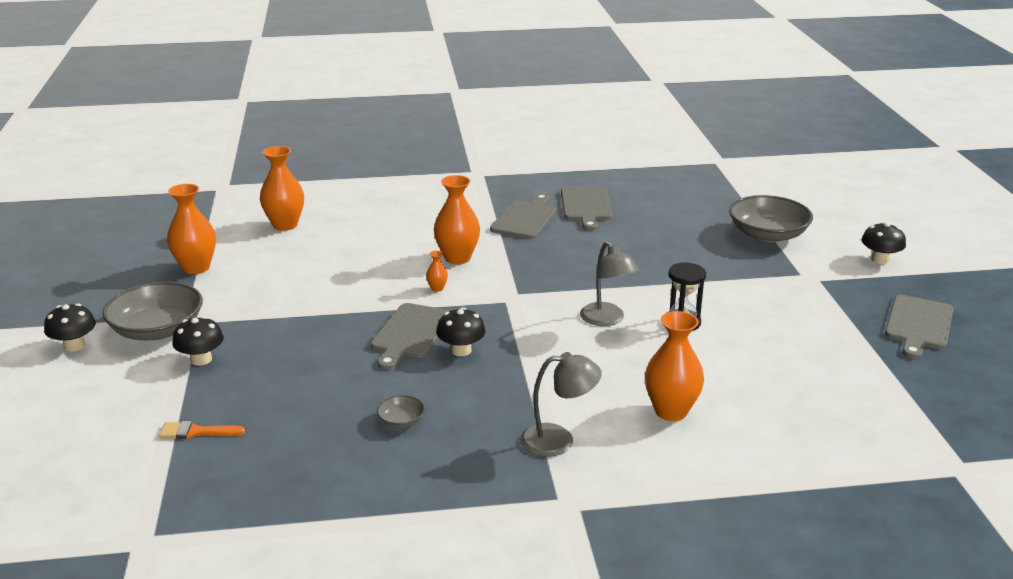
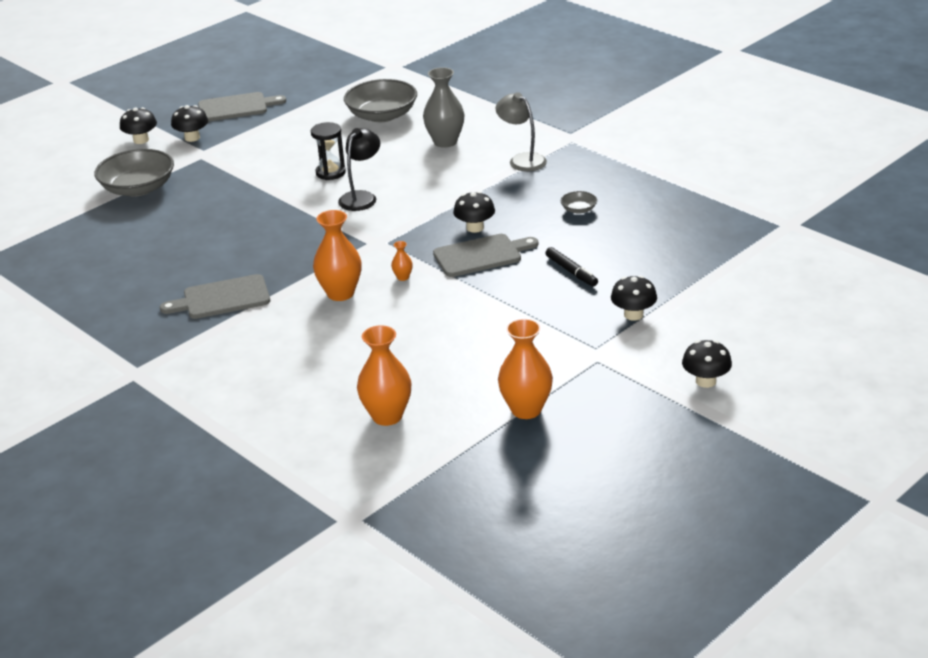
camera: 125 degrees left, 5 degrees up
(157, 330) = (632, 359): grey bowl -> grey bowl (382, 115)
(196, 432) = (697, 266): orange brush -> none
(310, 363) = (571, 271): none -> black marker
(586, 206) = (160, 281): grey cutting board -> none
(607, 320) = (361, 197): grey lamp -> black lamp
(671, 411) = (445, 142): orange vase -> grey vase
(857, 283) = (192, 138): none -> black mushroom

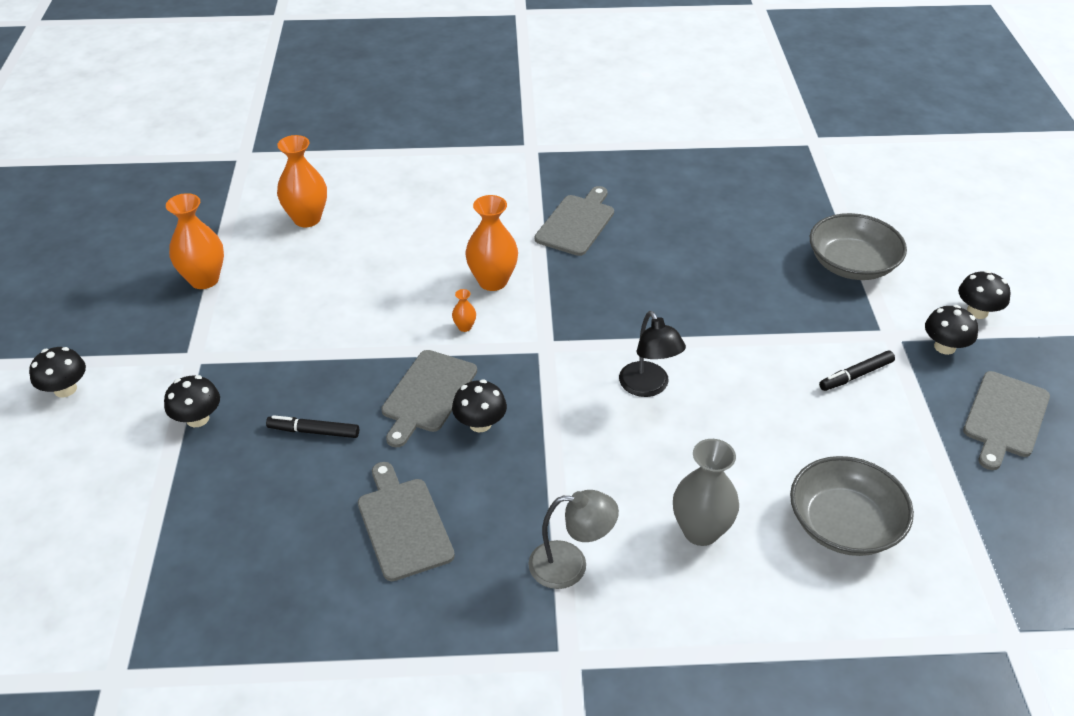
camera: 130 degrees right, 10 degrees up
(257, 150) = (856, 375): none -> black marker
(330, 173) = (733, 397): black hourglass -> none
(578, 209) = (403, 524): grey bowl -> grey cutting board

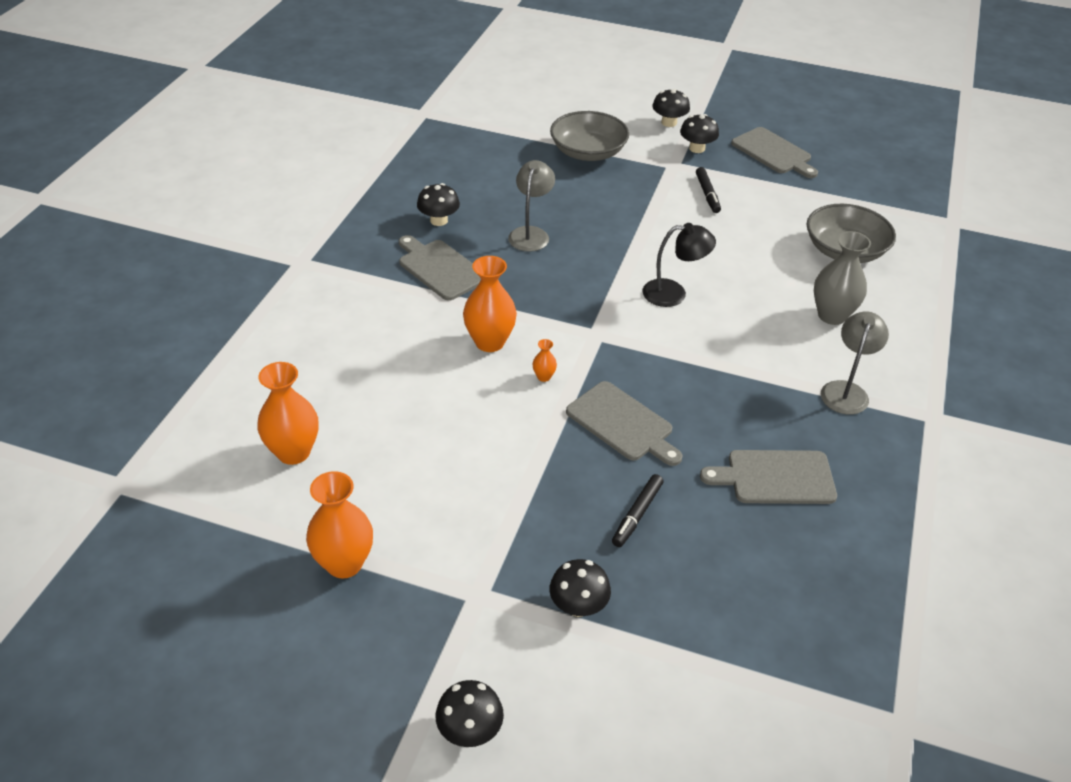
camera: 70 degrees left, 0 degrees up
(480, 423) = (674, 400): black mushroom -> black mushroom (439, 220)
(672, 263) = (531, 234): none -> grey lamp

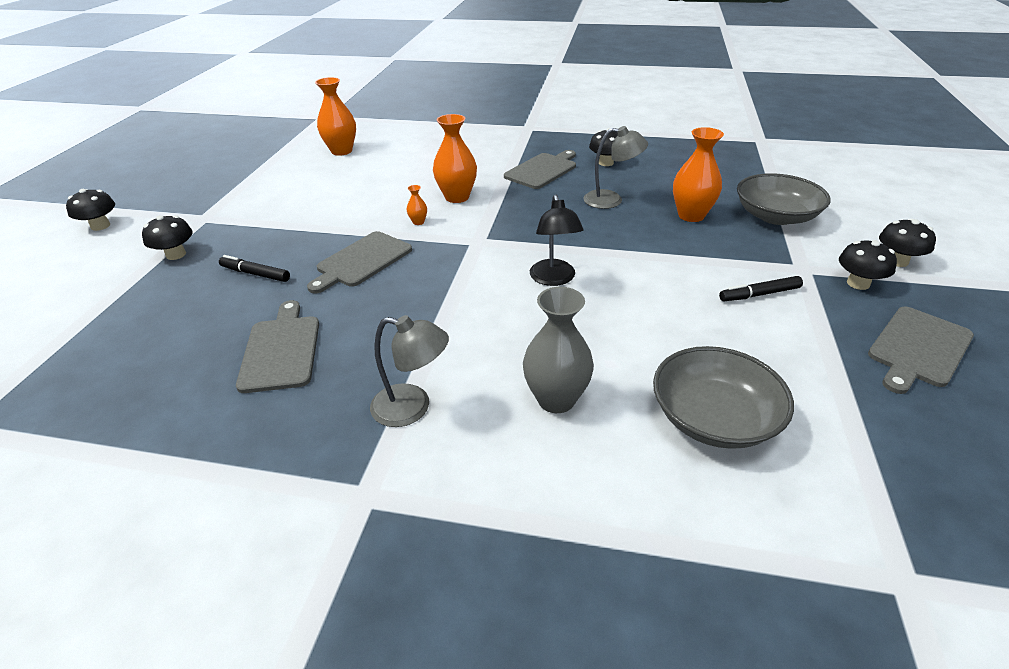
camera: 85 degrees right, 5 degrees down
(344, 563) = (246, 176): orange vase -> orange vase (691, 215)

